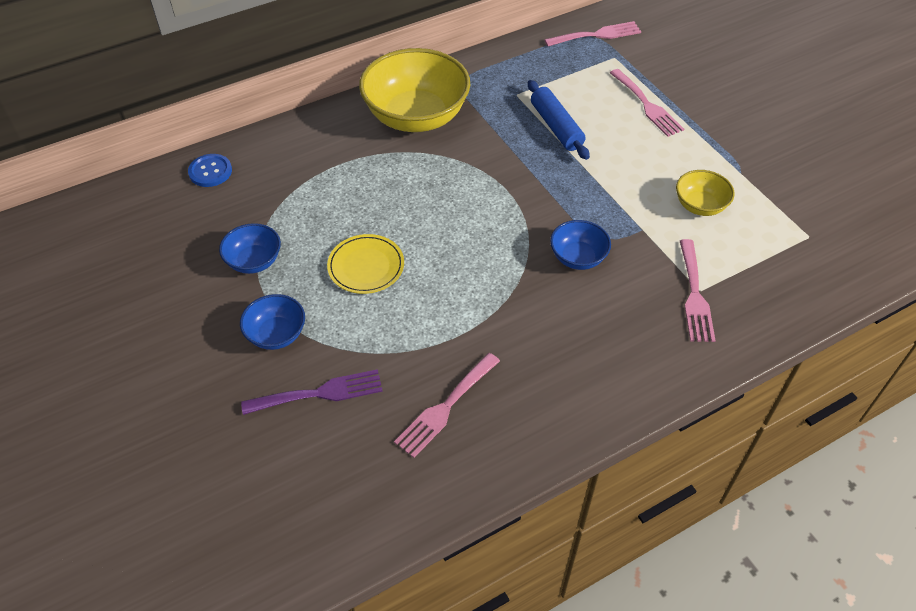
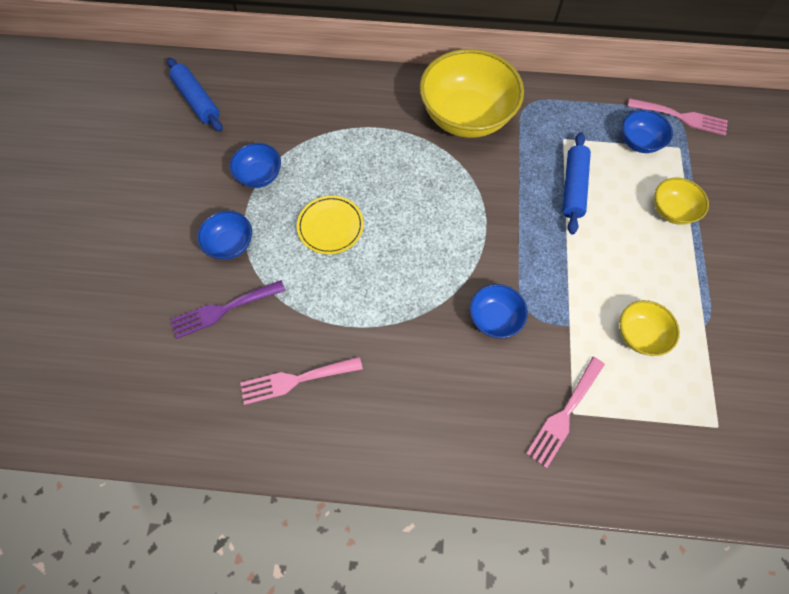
camera: 35 degrees right, 15 degrees up
(123, 230) = (197, 100): none -> blue rolling pin
(210, 171) = (285, 84): blue button -> none
(320, 393) = (223, 310): purple fork -> purple fork turned 135 degrees clockwise
(579, 68) = (639, 142): none -> blue bowl
(647, 105) = (671, 210): pink fork -> yellow bowl

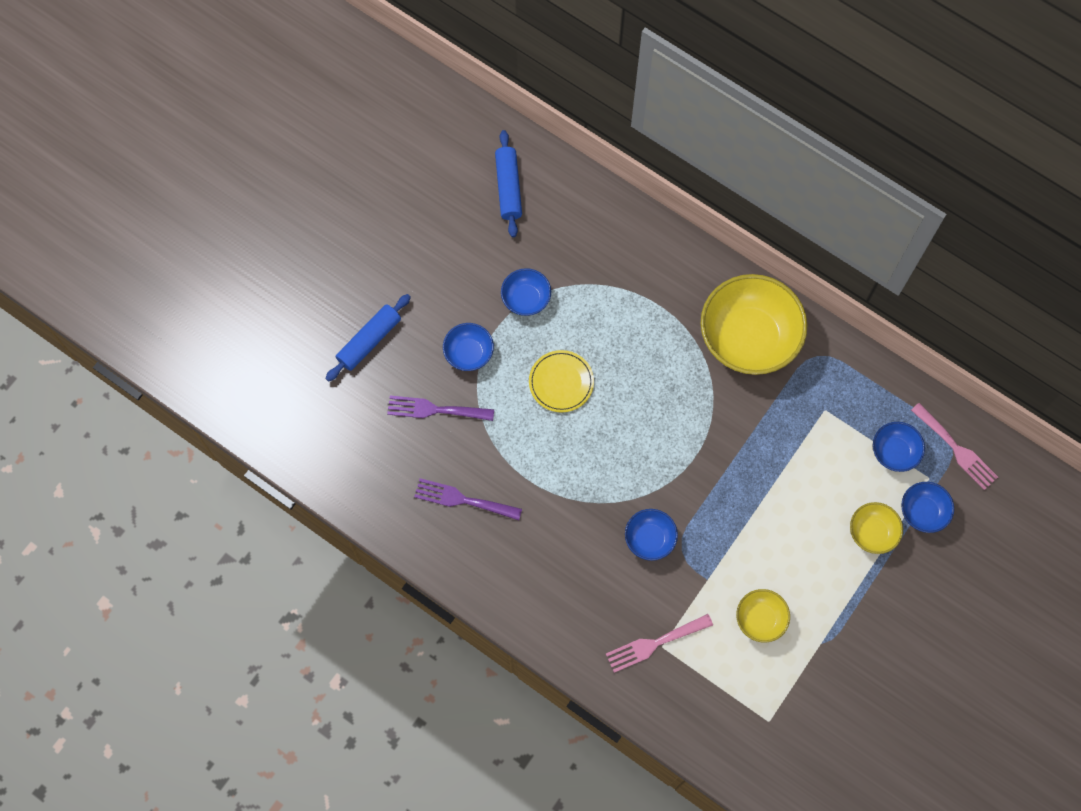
camera: 30 degrees right, 5 degrees up
(295, 380) = (462, 500): pink fork -> purple fork
(573, 187) = (799, 462): blue rolling pin -> blue rolling pin (369, 341)
(695, 174) = (923, 512): none -> blue bowl

